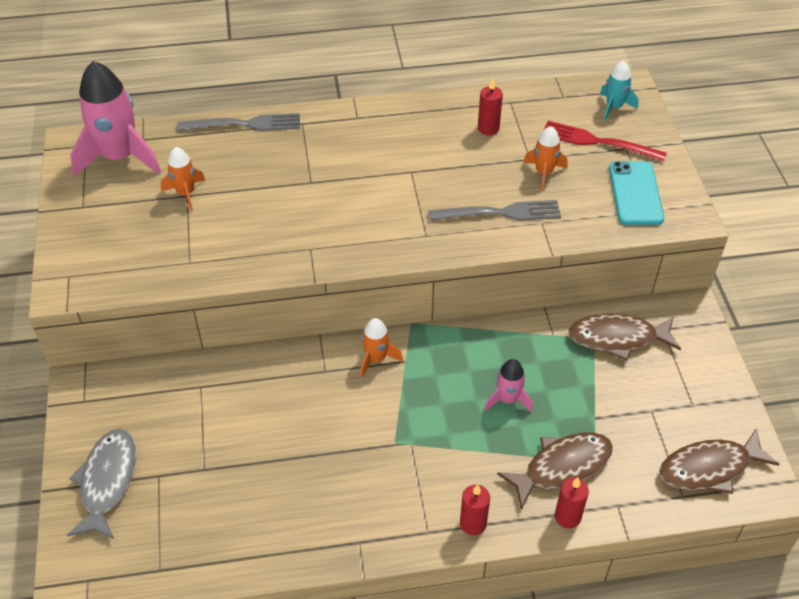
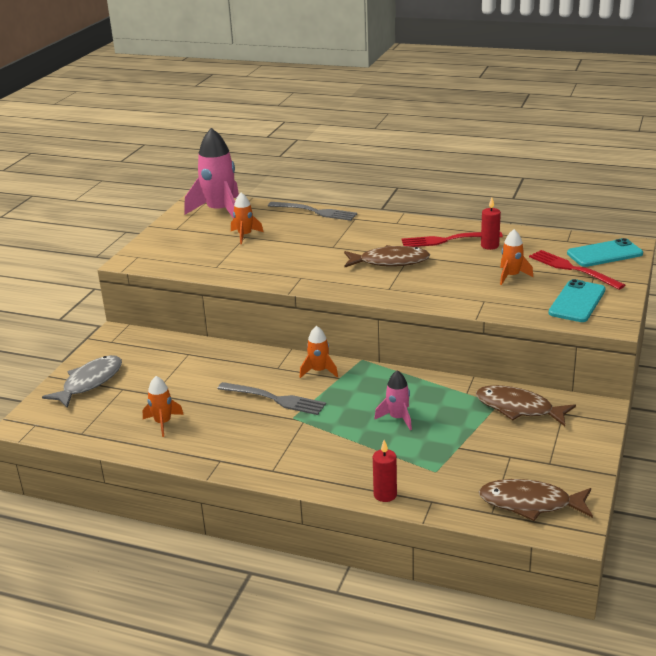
camera: 30 degrees right, 20 degrees down
(250, 511) = (163, 423): none -> orange rocket
(436, 132) = (447, 240): none -> red fork
(473, 523) = (309, 476): red candle -> none
(500, 213) = (456, 289): grey fork -> grey fork (274, 399)
(562, 467) = (406, 466): brown fish -> brown fish (390, 262)
(614, 107) = (604, 254): turquoise rocket -> turquoise phone

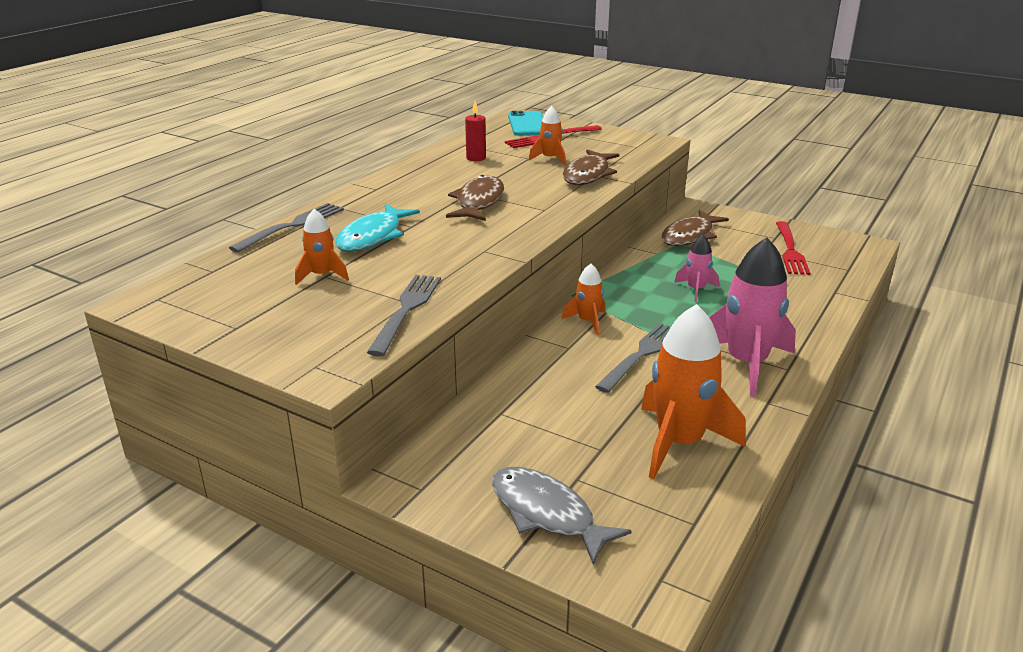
camera: 80 degrees left, 0 degrees up
(163, 423) = (679, 442): orange rocket -> orange rocket, size x1.96
(204, 268) = (406, 310): none -> grey fork
(220, 212) = (211, 288): pink rocket -> pink rocket (746, 364)
(309, 238) = (373, 236): none -> turquoise fish
(385, 495) = (828, 311): red candle -> none
(447, 240) = (446, 172): red fork -> red fork (790, 250)
(530, 503) = (833, 253): brown fish -> brown fish (588, 175)
(577, 302) = (614, 145): turquoise phone -> none

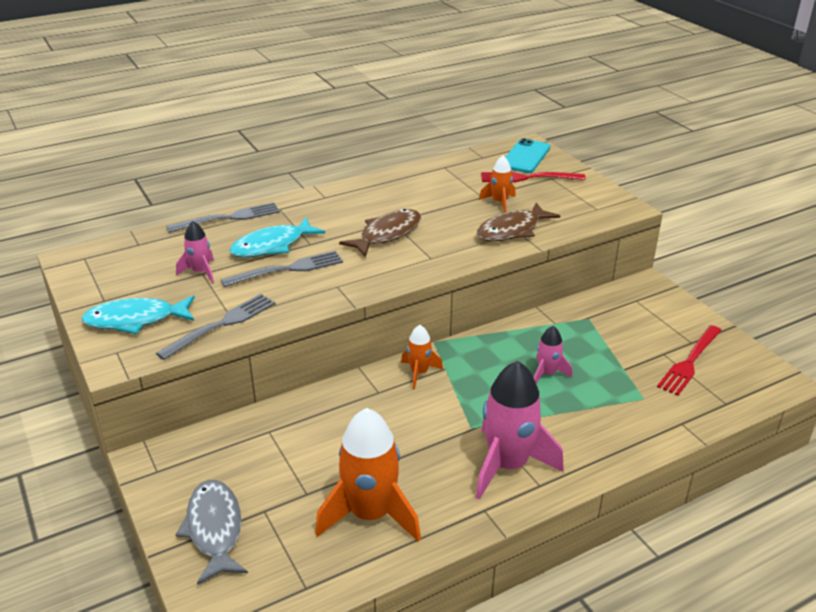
camera: 30 degrees right, 5 degrees up
(300, 333) = (135, 320): none -> turquoise fish
(322, 275) = (200, 272): orange rocket -> pink rocket
(476, 158) = (437, 185): red candle -> none
(641, 355) = (428, 421): grey fork -> grey fork (287, 269)
(689, 236) = (606, 314): brown fish -> none

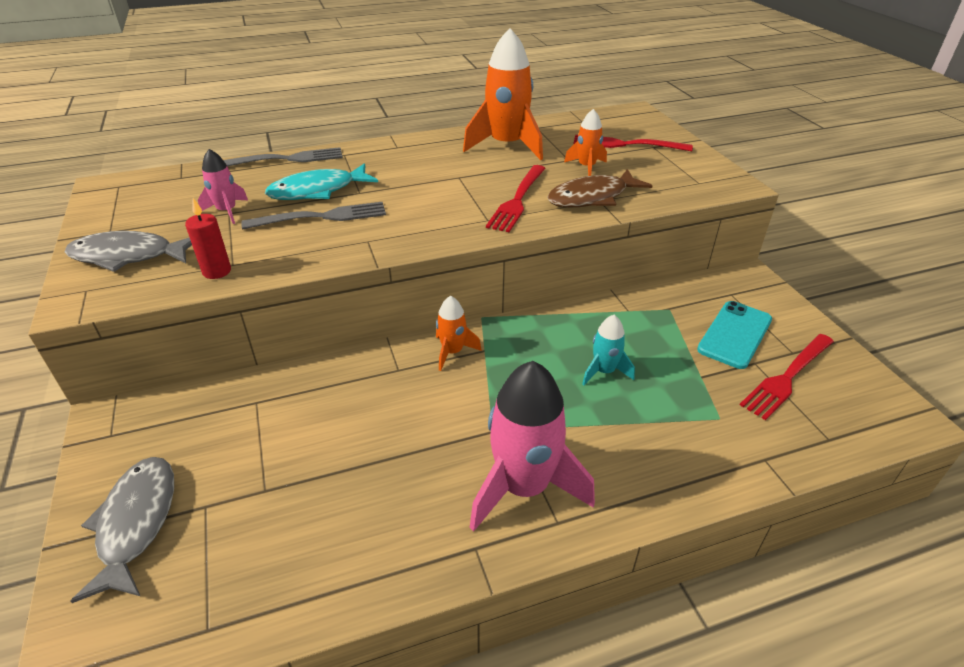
camera: 10 degrees right, 5 degrees up
(135, 320) = (128, 256): turquoise fish -> grey fish
(221, 325) = (217, 271): grey fork -> red candle
(370, 514) = (329, 532): orange rocket -> orange rocket (506, 146)
(387, 234) = (448, 190): brown fish -> none
(450, 238) = (517, 200): none -> red fork
(525, 157) = (629, 123): turquoise phone -> turquoise phone (735, 334)
(547, 374) = (604, 371): pink rocket -> turquoise rocket

